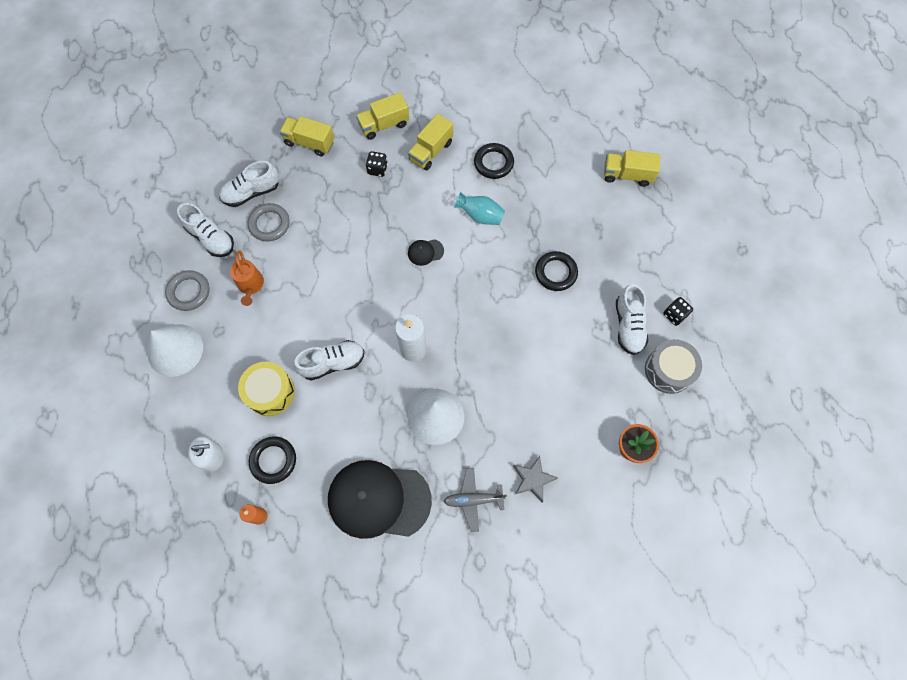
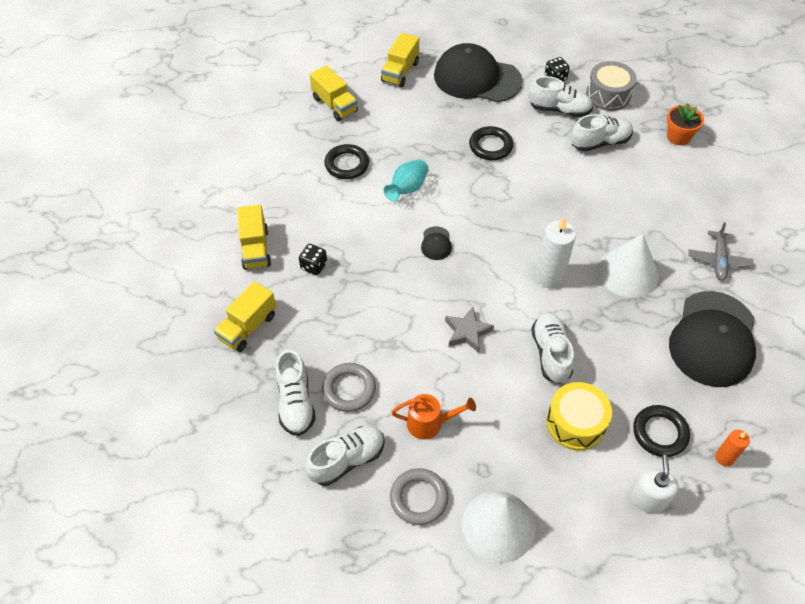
camera: 75 degrees left, 15 degrees down
(431, 151) = (310, 213): yellow truck -> yellow truck (334, 105)
(533, 479) = (701, 211): grey star -> grey star (467, 332)
(595, 371) = (600, 142): none -> white shoe
(644, 243) = (477, 78): none -> black cap

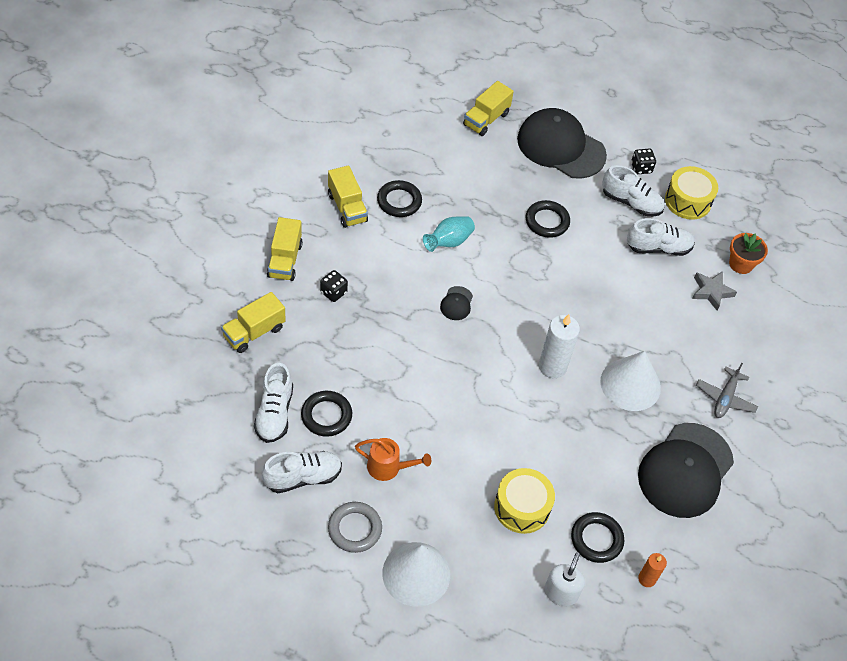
camera: 10 degrees right, 0 degrees up
(334, 105) = (408, 137): yellow truck -> yellow truck (347, 208)
(349, 389) = (326, 416): grey ring -> black ring
(467, 332) = (454, 396): grey star -> grey star (711, 292)
(551, 353) = (524, 438): white shoe -> none
(608, 95) = (688, 201): grey drum -> yellow drum

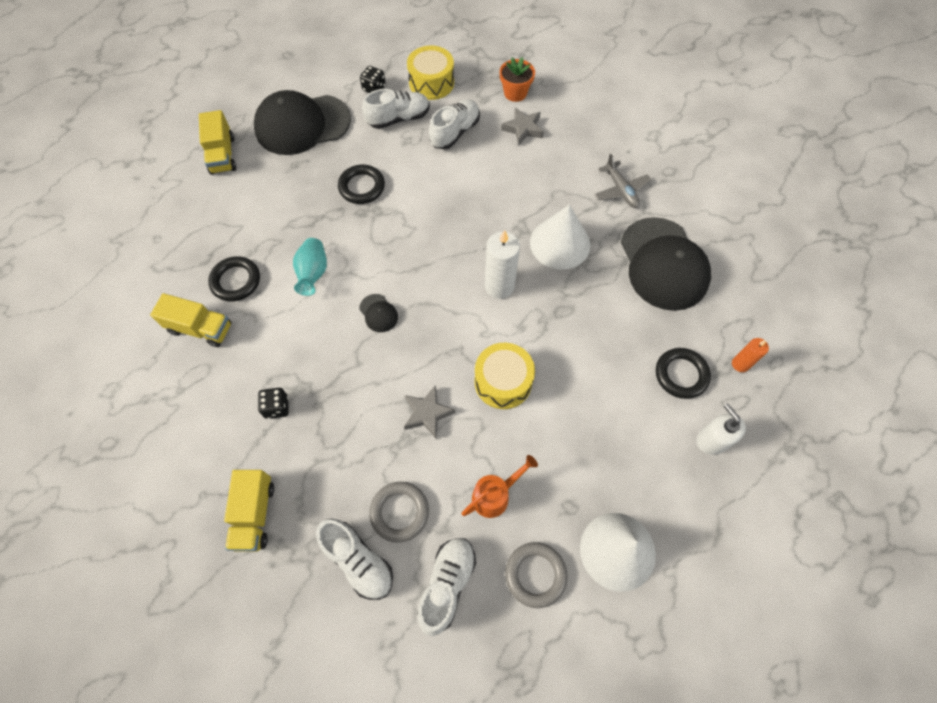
camera: 45 degrees left, 10 degrees up
(285, 260) = (203, 425): yellow truck -> none
(326, 416) = (399, 512): black ring -> grey ring
(410, 385) = (427, 413): none -> grey star
(522, 507) = (613, 410): yellow drum -> yellow drum (503, 381)

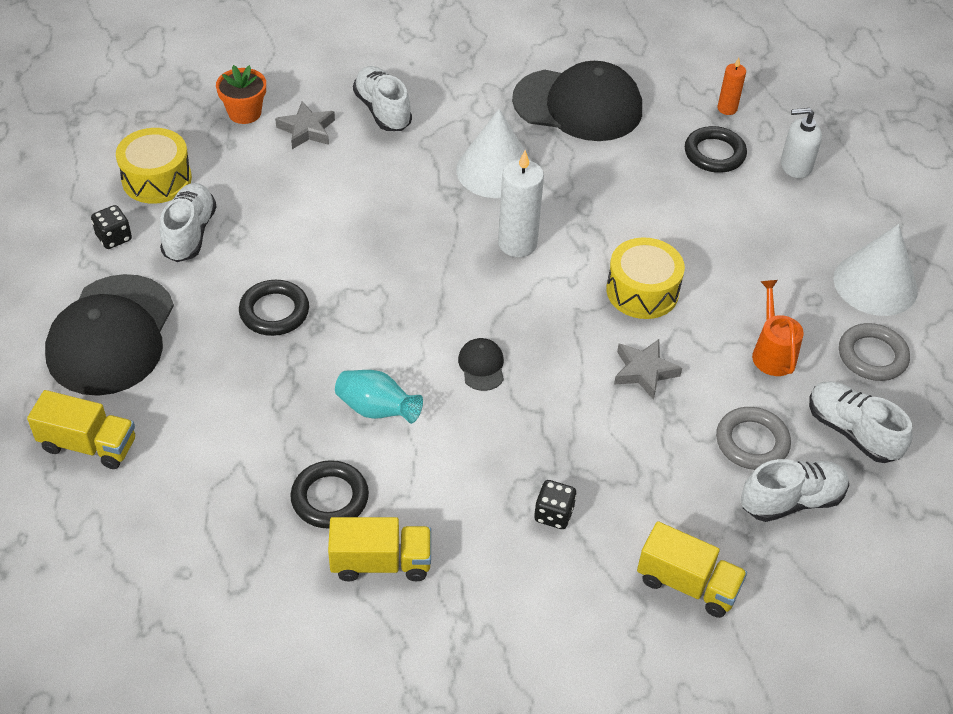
camera: 65 degrees left, 15 degrees down
(200, 328) = (381, 562): yellow truck -> yellow truck turned 45 degrees clockwise
(378, 313) = (481, 366): black cap -> black cap turned 90 degrees counterclockwise
(455, 132) = (260, 190): white shoe -> white shoe (382, 110)
(620, 190) = (460, 92): grey plane -> none

